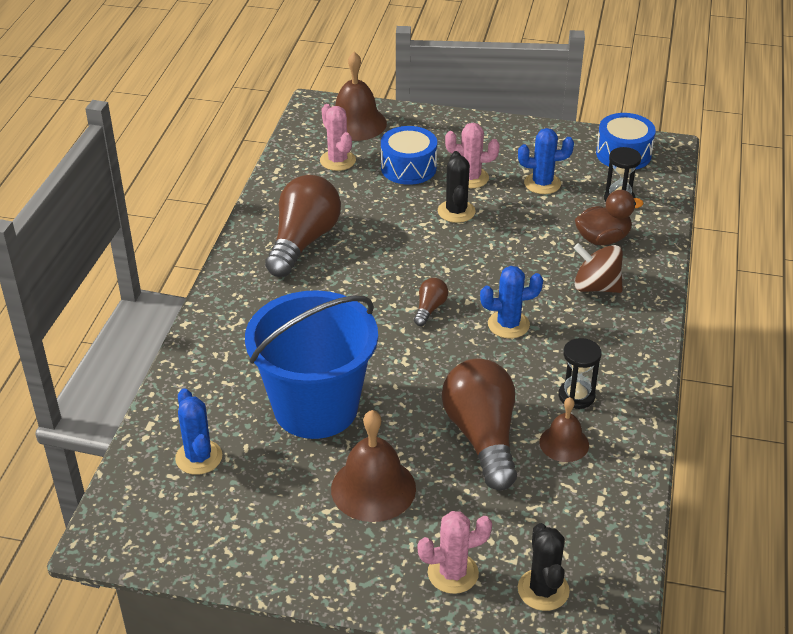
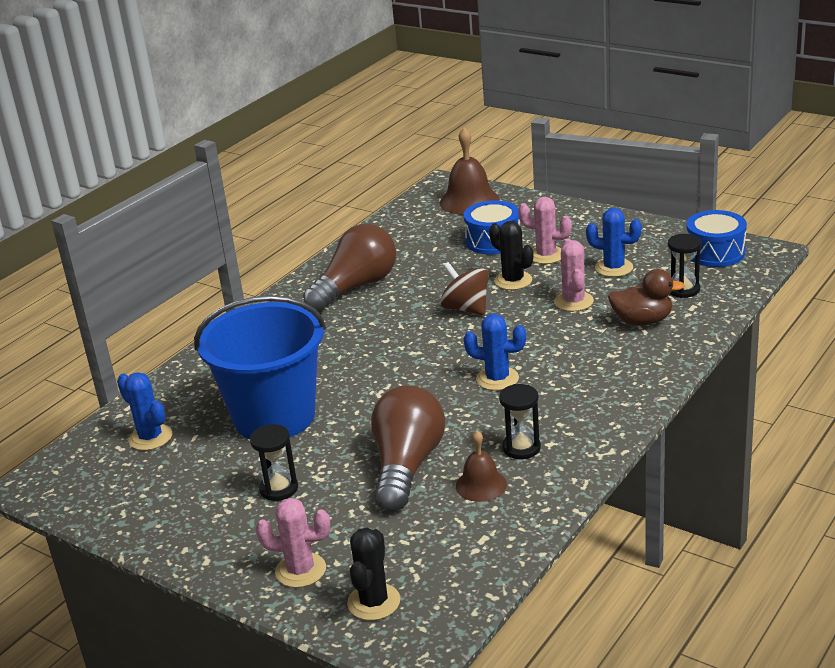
camera: 25 degrees right, 10 degrees down
(199, 457) = (150, 437): blue cactus -> blue cactus turned 45 degrees counterclockwise
(337, 160) = (432, 228): pink cactus -> pink cactus (573, 301)
(373, 488) = (279, 489): brown bell -> black hourglass
(429, 308) = (432, 355): brown light bulb -> none
(456, 211) = (513, 281): black cactus -> black cactus turned 60 degrees counterclockwise
(596, 287) = (606, 360): brown spinning top -> brown spinning top (466, 308)

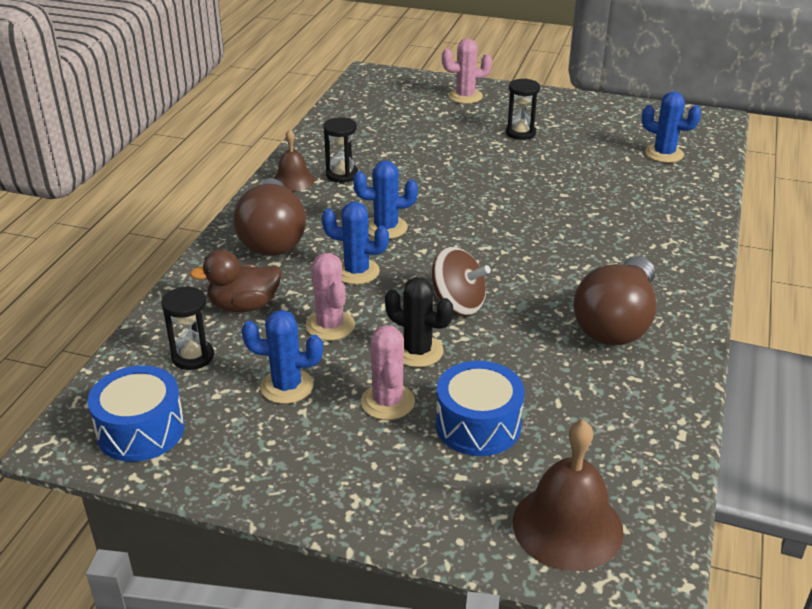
camera: 160 degrees right, 5 degrees up
(274, 417) = (573, 177): blue bucket -> none
(374, 602) = (407, 88): black cactus -> none
(406, 466) = (431, 155): brown light bulb -> brown light bulb (272, 237)
(481, 485) = (365, 149): brown bell -> brown bell (293, 180)
(539, 340) = (356, 271): none -> blue cactus
(546, 255) = (387, 402): pink cactus -> pink cactus turned 75 degrees clockwise

